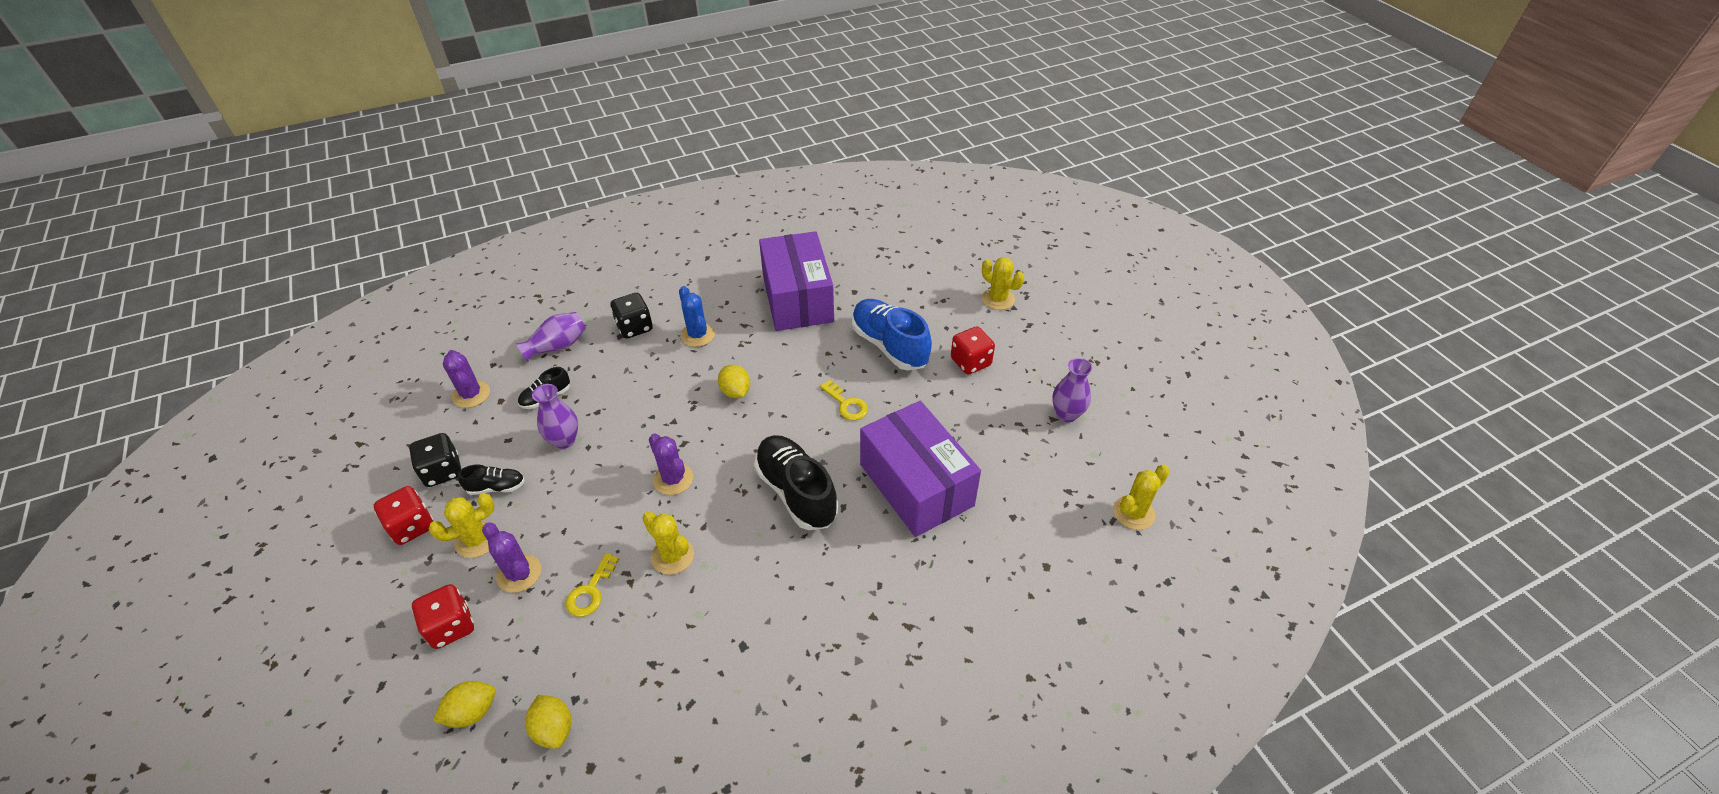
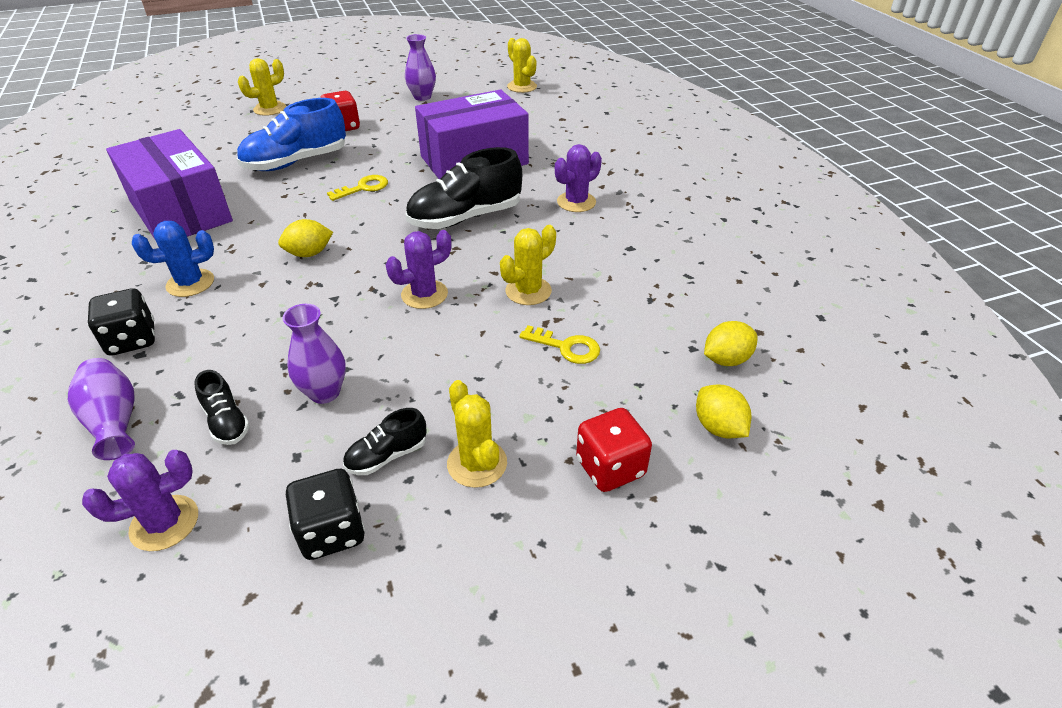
camera: 85 degrees left, 5 degrees down
(412, 526) = (435, 551): red dice -> none
(496, 487) = (387, 456): black shoe -> black shoe turned 120 degrees counterclockwise
(519, 573) = (536, 411): purple cactus -> purple cactus (576, 202)
(797, 299) = (180, 211): purple box -> purple box turned 60 degrees clockwise

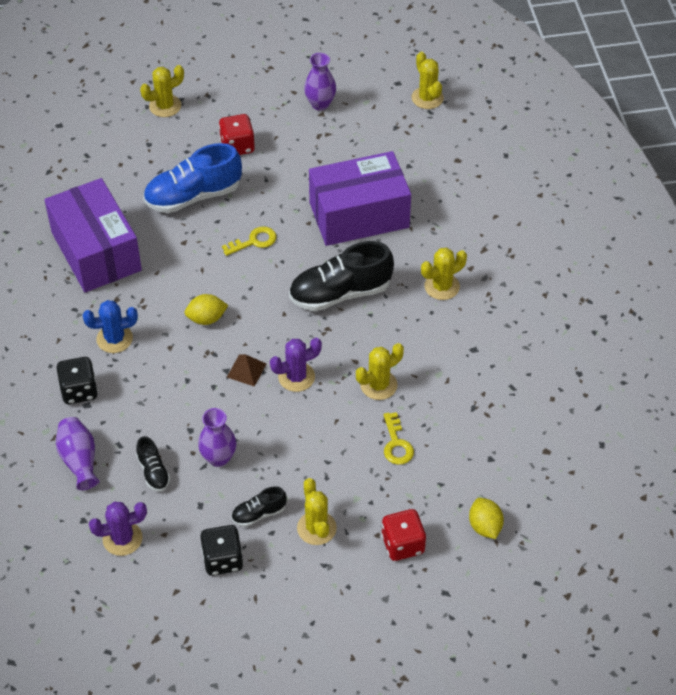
camera: 10 degrees right, 10 degrees up
(360, 295) = (246, 370): none -> brown pyramid
(567, 347) = (396, 444): yellow key -> yellow key turned 45 degrees clockwise
(576, 202) = (442, 286): purple cactus -> yellow cactus
(726, 359) = (511, 472): yellow lemon -> none

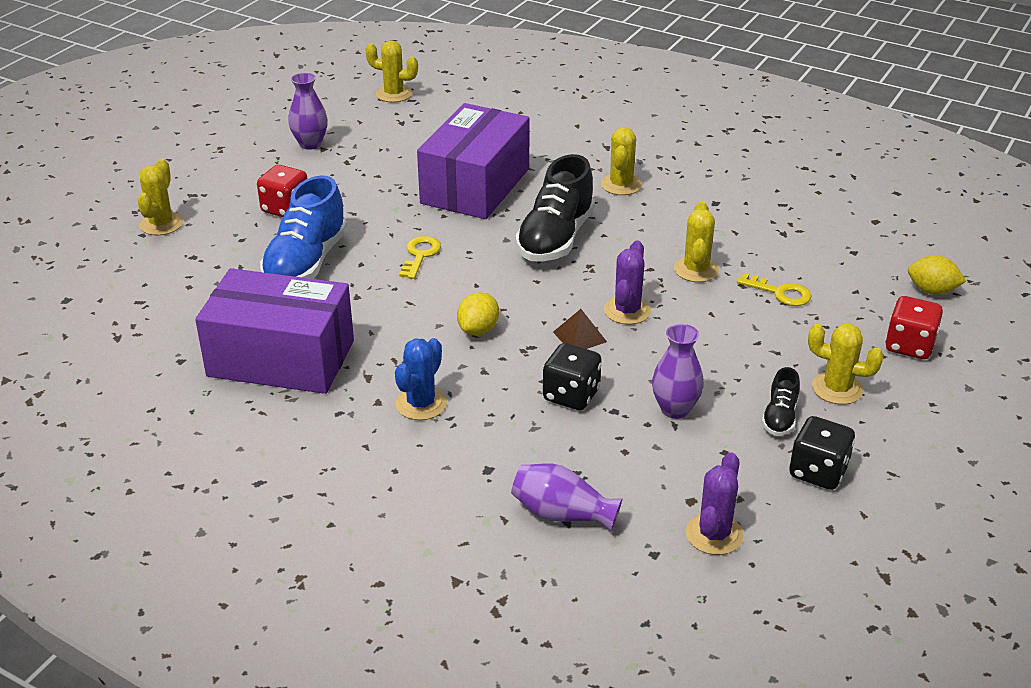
camera: 50 degrees left, 15 degrees down
(79, 391) = (460, 465): black dice -> black dice (571, 395)
(153, 472) = (643, 464): black shoe -> none

